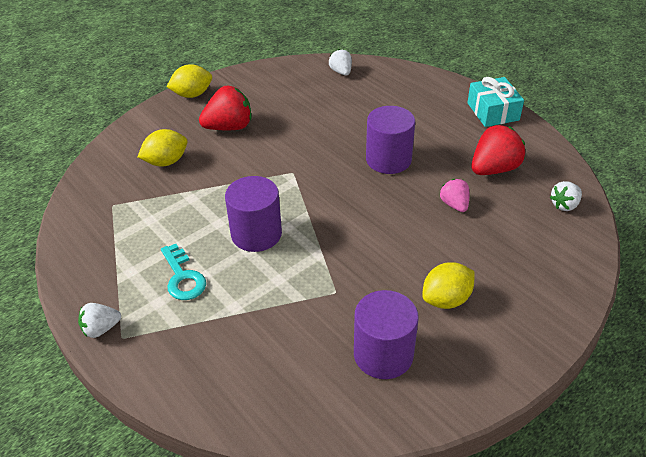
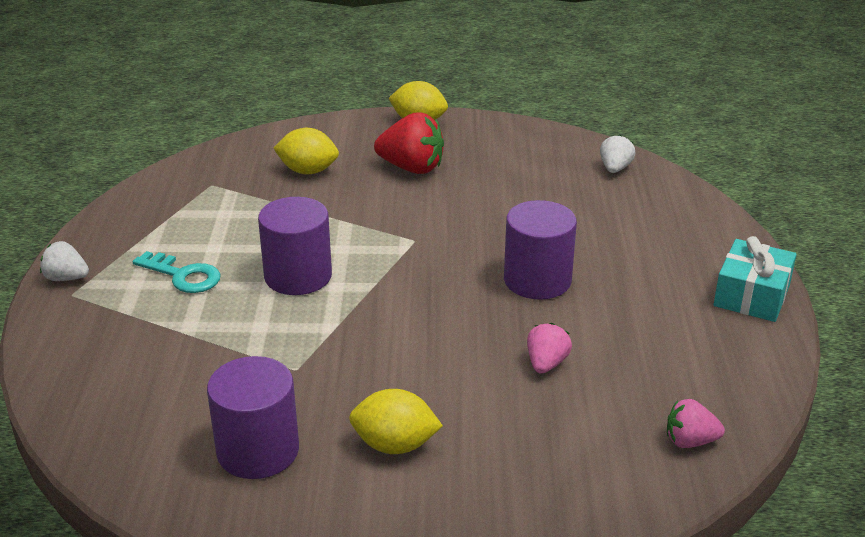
camera: 40 degrees right, 10 degrees down
(183, 277) = (183, 276): turquoise key -> turquoise key turned 75 degrees counterclockwise
(494, 169) = (654, 355): red strawberry -> none
(564, 205) = (690, 441): white strawberry -> pink strawberry

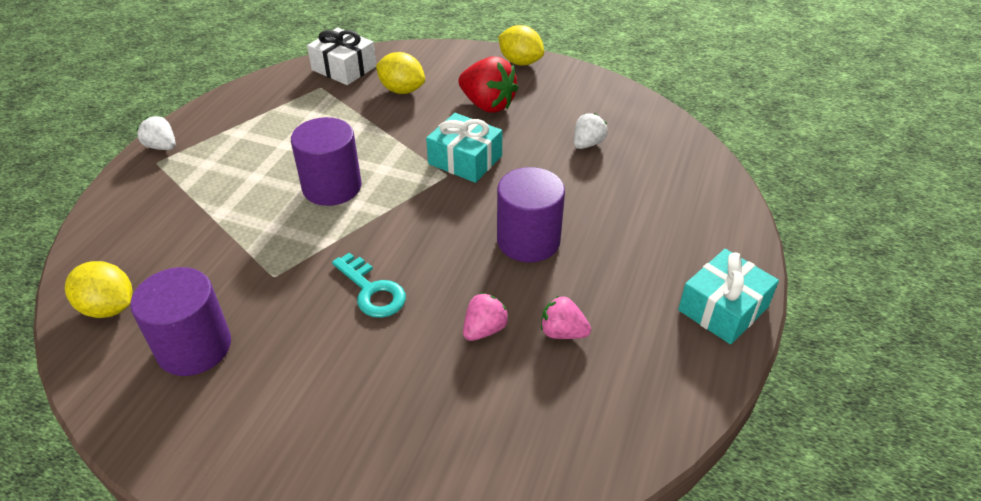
camera: 20 degrees right, 10 degrees up
(183, 276) = (246, 165): turquoise key -> turquoise key (372, 291)
(225, 161) = (344, 68): none -> white gift
(395, 445) = (304, 376): yellow lemon -> yellow lemon (109, 308)
(424, 223) = (465, 160): none -> turquoise gift
(615, 168) = (667, 142): white strawberry -> white strawberry (587, 144)
(690, 441) = (568, 455): pink strawberry -> pink strawberry (562, 332)

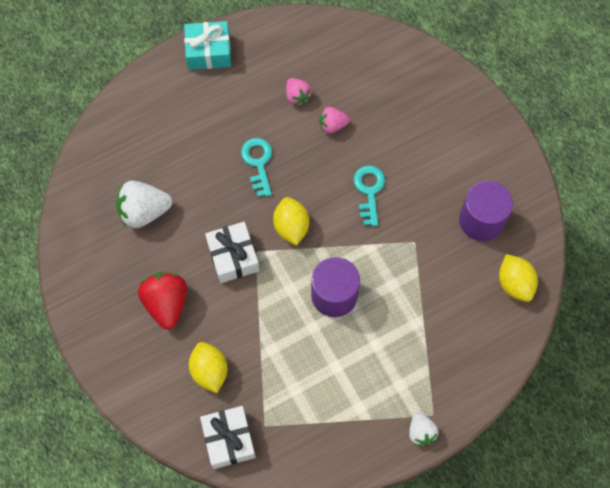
camera: 140 degrees left, 25 degrees up
(465, 160) = (233, 257): turquoise gift -> white gift
(520, 62) = (93, 338): yellow lemon -> yellow lemon (291, 227)
(528, 240) = (258, 163): purple cylinder -> turquoise key
(587, 144) = (144, 211): white strawberry -> white strawberry, size x1.72

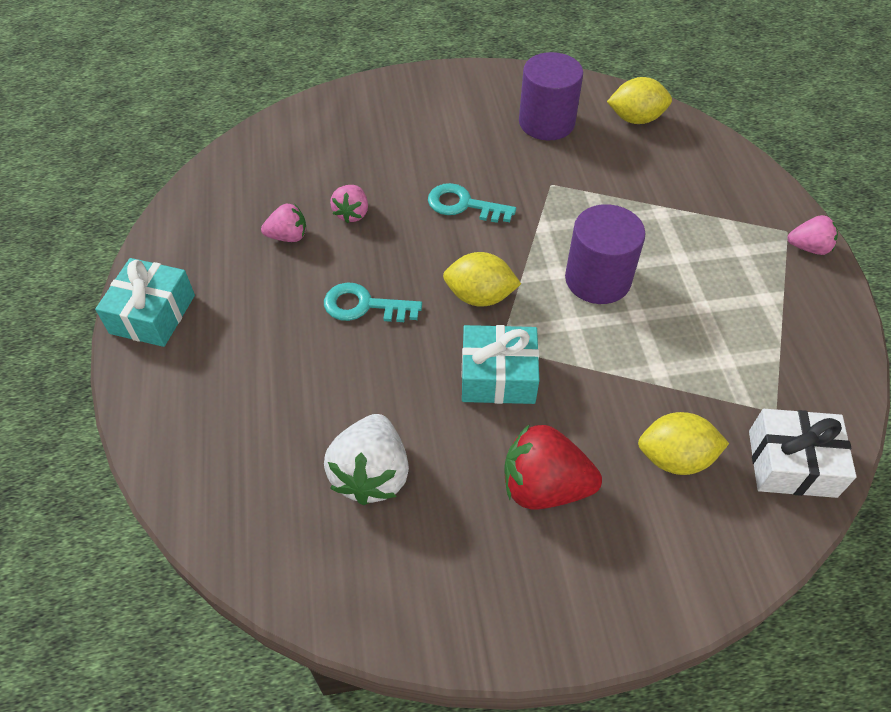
camera: 70 degrees left, 15 degrees down
(233, 257) = (498, 376): white gift -> turquoise gift
(421, 432) = (808, 248): white strawberry -> pink strawberry

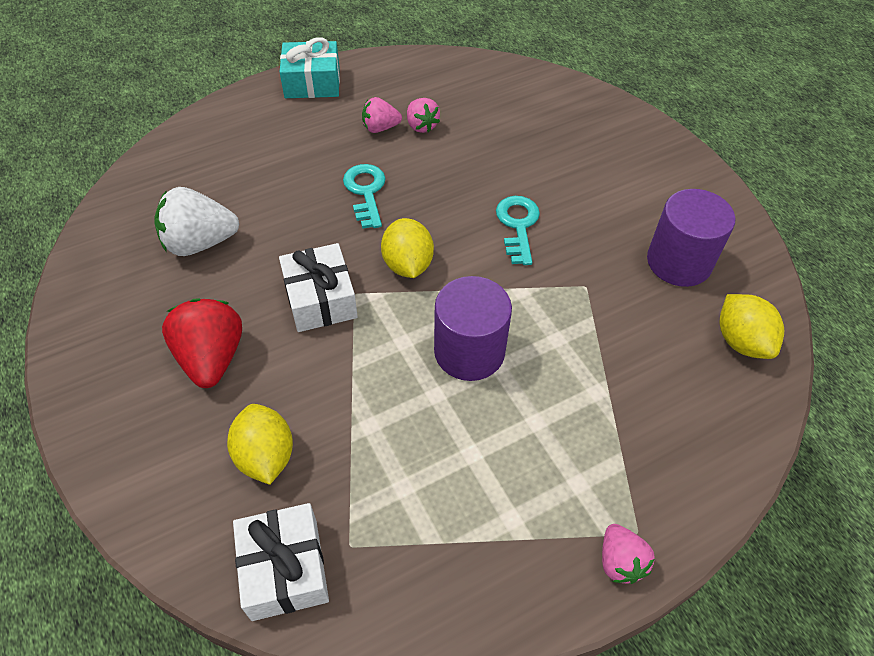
camera: 70 degrees right, 0 degrees up
(352, 213) = (467, 155): pink strawberry -> pink strawberry (380, 128)
(498, 376) = (320, 299): turquoise gift -> white gift

